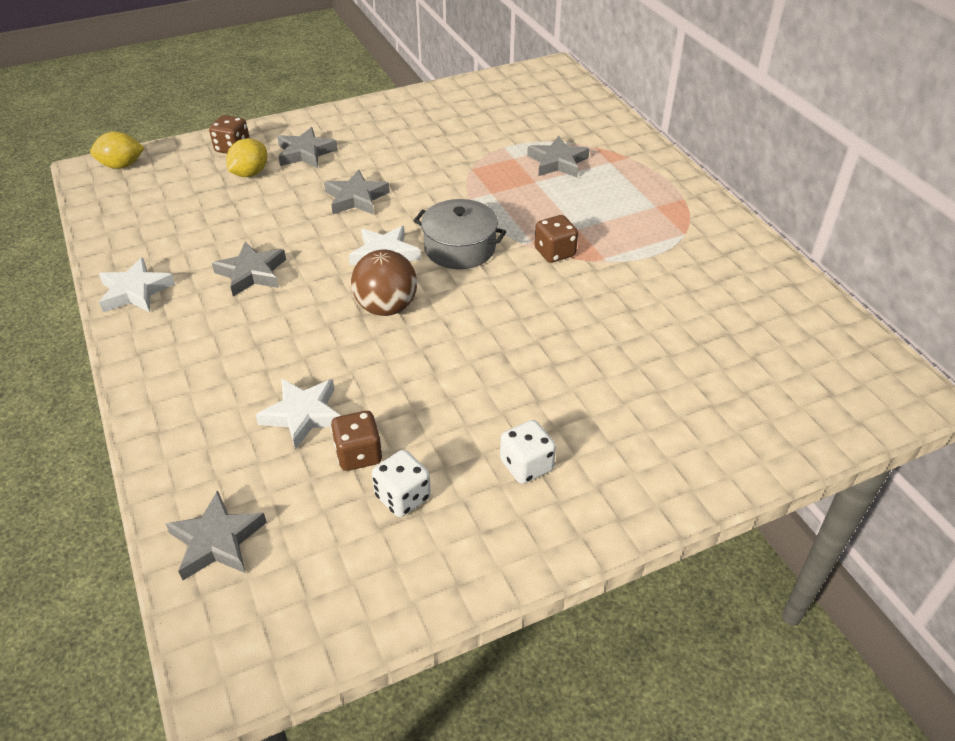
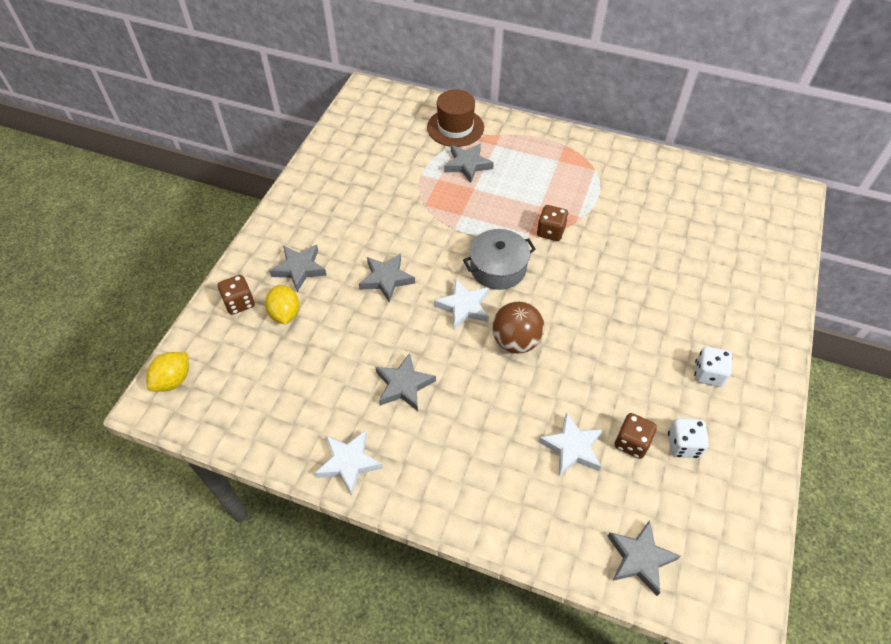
camera: 45 degrees left, 10 degrees up
(591, 131) = (455, 127): none -> brown hat

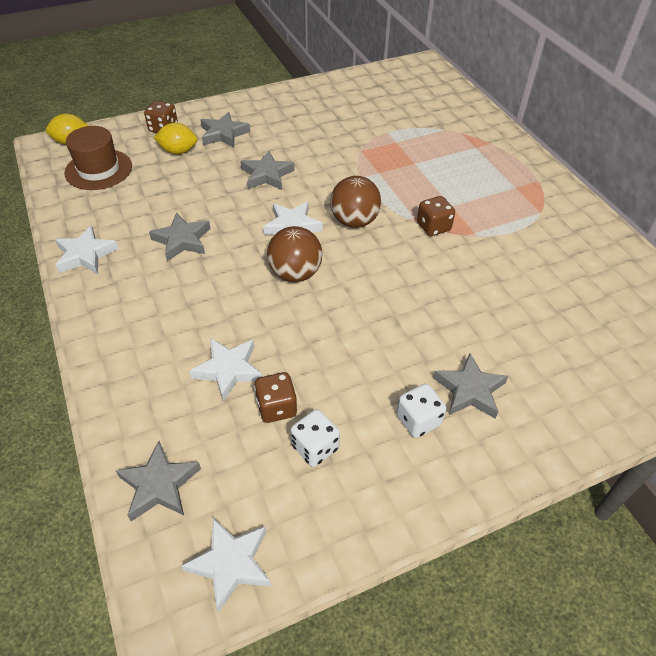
camera: 45 degrees right, 5 degrees down
(285, 313) = (178, 151): yellow lemon -> yellow lemon turned 60 degrees clockwise
(455, 127) = (459, 119): brown hat -> brown hat (98, 169)
(467, 165) = (432, 146): grey star -> grey star (470, 390)
(498, 268) = (354, 221): grey pot -> brown ball
(735, 556) = (231, 564): none -> white star

